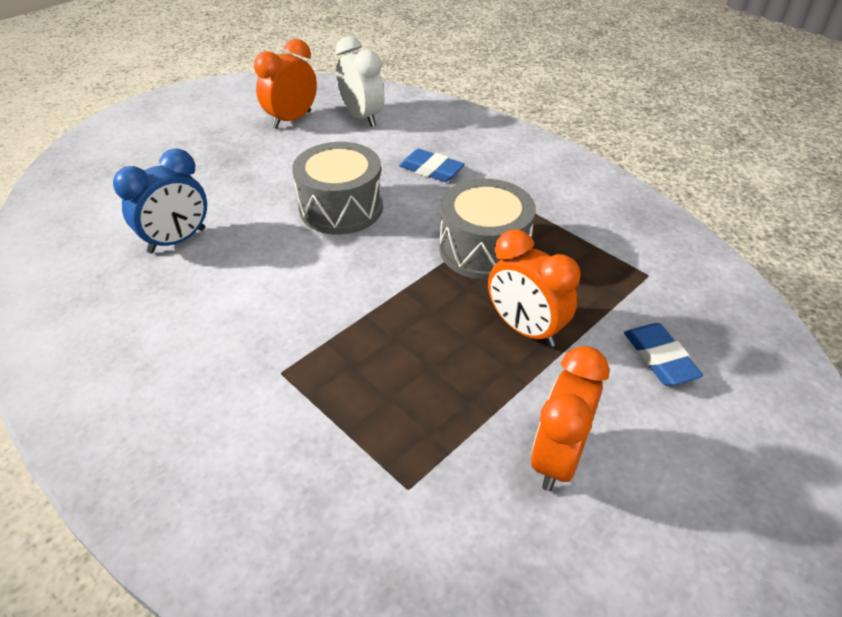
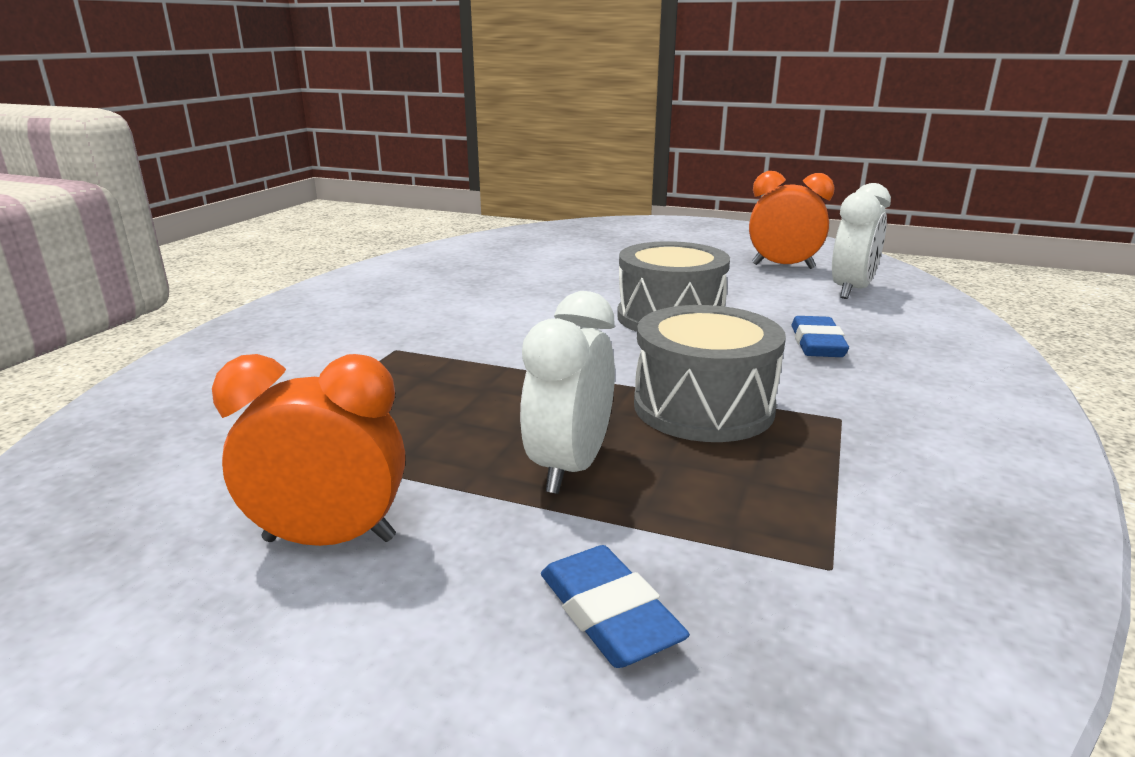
camera: 65 degrees right, 20 degrees down
(177, 241) = (536, 274): blue clock -> none
(525, 329) = (570, 467): orange clock -> white clock
(659, 358) = (609, 614): blue eraser -> blue eraser turned 75 degrees counterclockwise

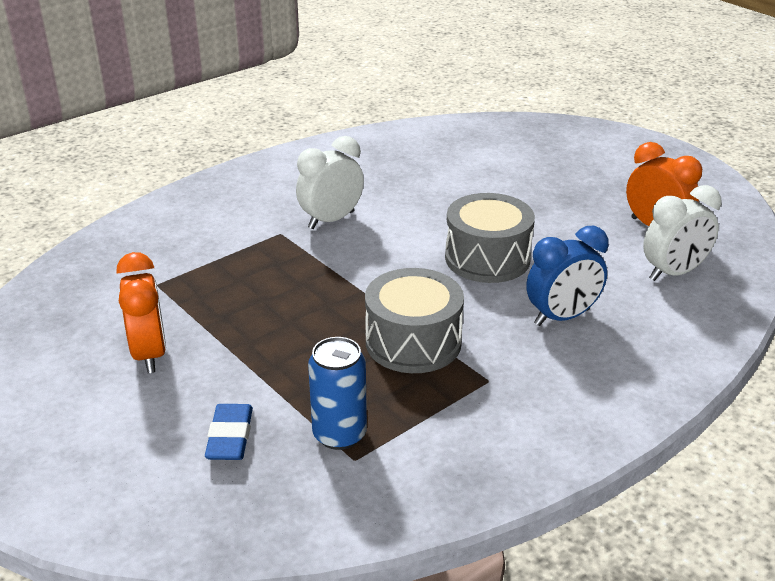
camera: 30 degrees right, 10 degrees up
(330, 539) = (149, 354): orange clock -> orange clock turned 45 degrees clockwise
(570, 467) = (292, 355): white clock -> white clock (331, 220)
(765, 542) = (339, 434): none -> blue can
(817, 344) = (562, 317): blue eraser -> blue clock

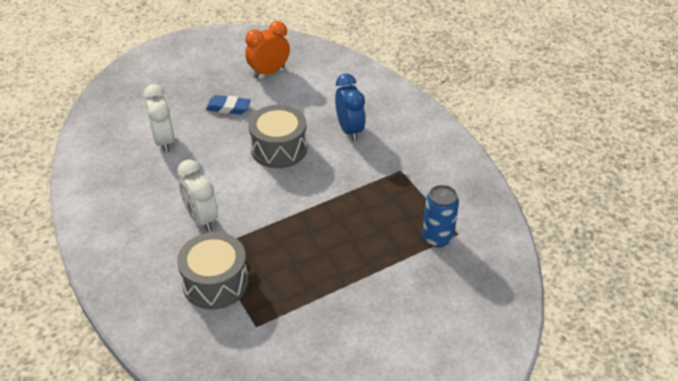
camera: 80 degrees left, 10 degrees up
(149, 354) = (343, 329): orange clock -> none
(230, 437) = (433, 287): blue eraser -> blue eraser (228, 107)
(413, 342) = (359, 195): grey drum -> grey drum (215, 283)
(673, 273) = (318, 78): white clock -> white clock (164, 141)

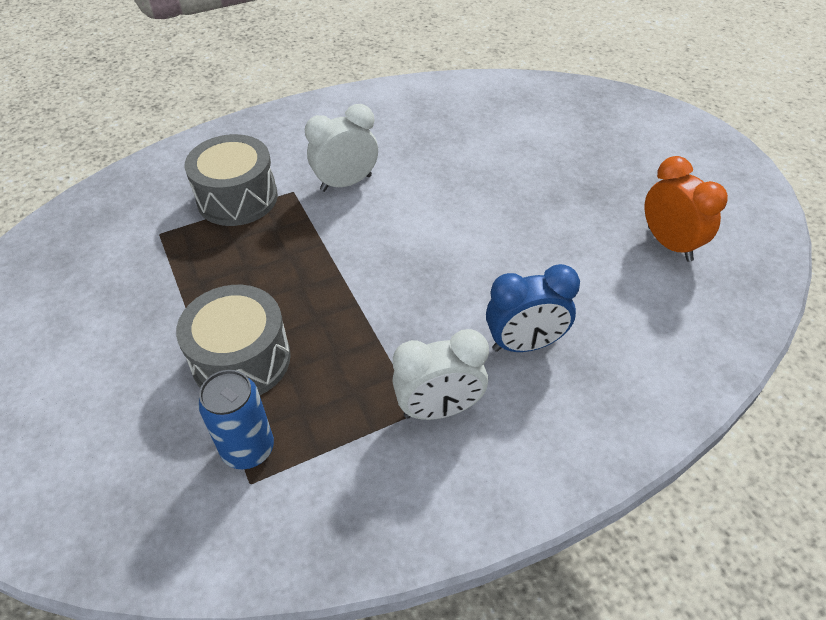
camera: 95 degrees right, 5 degrees up
(164, 141) = (494, 145): white clock -> white clock (439, 409)
(228, 107) = (571, 201): blue eraser -> none
(279, 148) = (478, 255): grey drum -> grey drum (241, 359)

